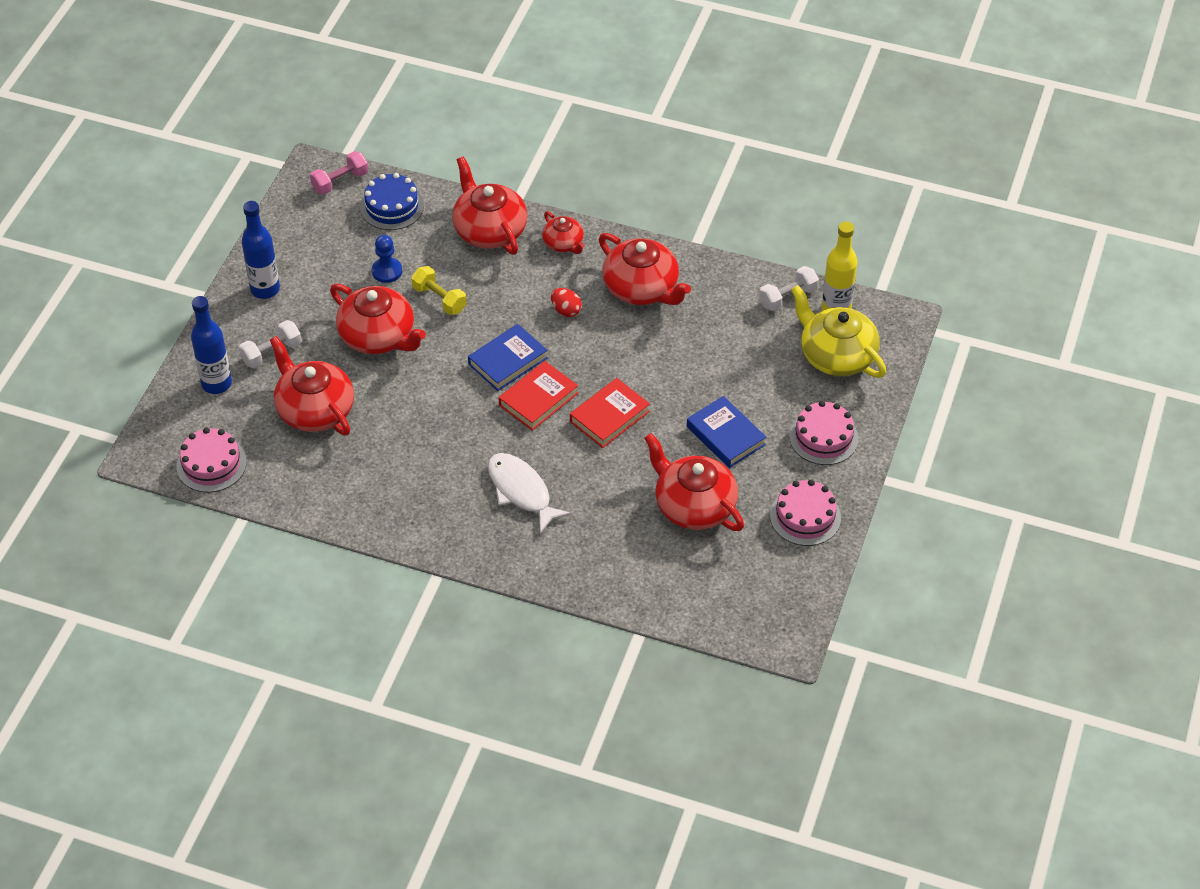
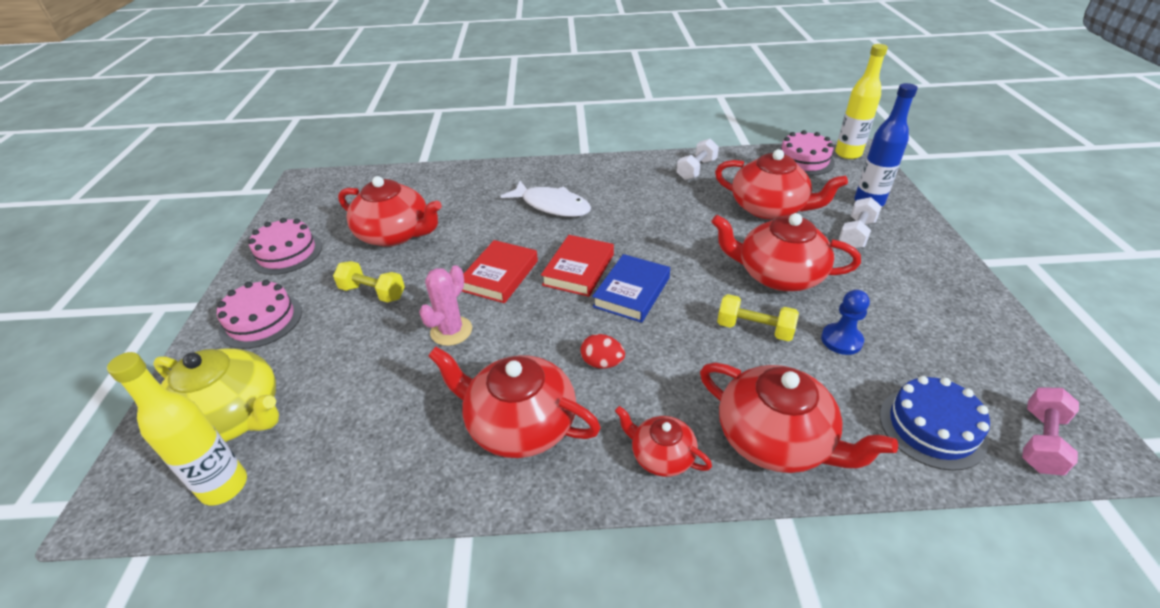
camera: 160 degrees right, 10 degrees down
(154, 457) = (848, 154): none -> yellow bottle
(265, 289) = (936, 281): blue bottle -> none
(667, 374) = (451, 331): none -> pink cactus
(725, 435) = (373, 292): blue book -> yellow dumbbell
(788, 297) = (300, 483): white dumbbell -> white dumbbell (696, 170)

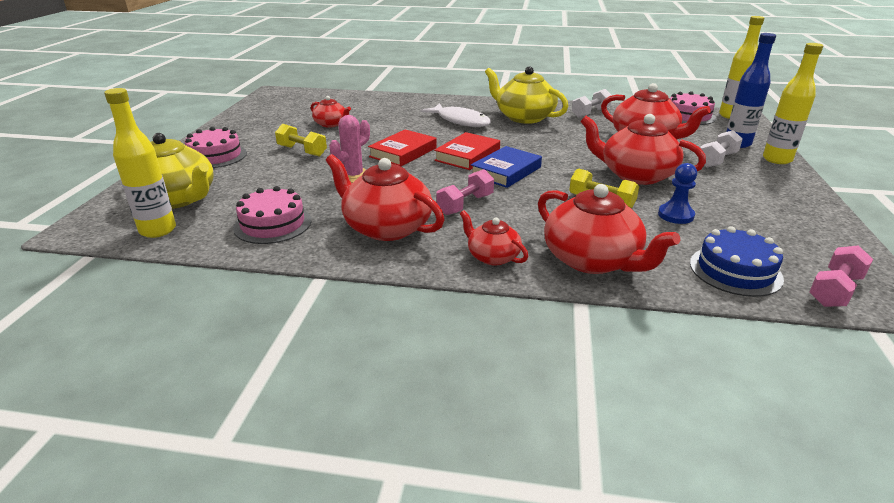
camera: 10 degrees right, 10 degrees down
(286, 253) = (247, 126): pink cake -> pink cake (273, 224)
(395, 234) = (331, 124): red teapot -> red teapot, size x0.55
(602, 363) = (465, 204): red egg -> pink dumbbell
(624, 188) = (524, 117): none -> yellow teapot
(917, 224) = (777, 159): none -> yellow bottle

